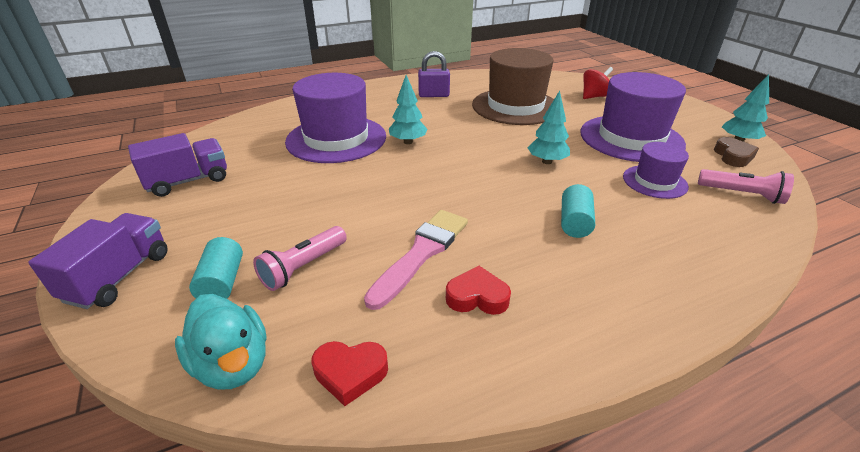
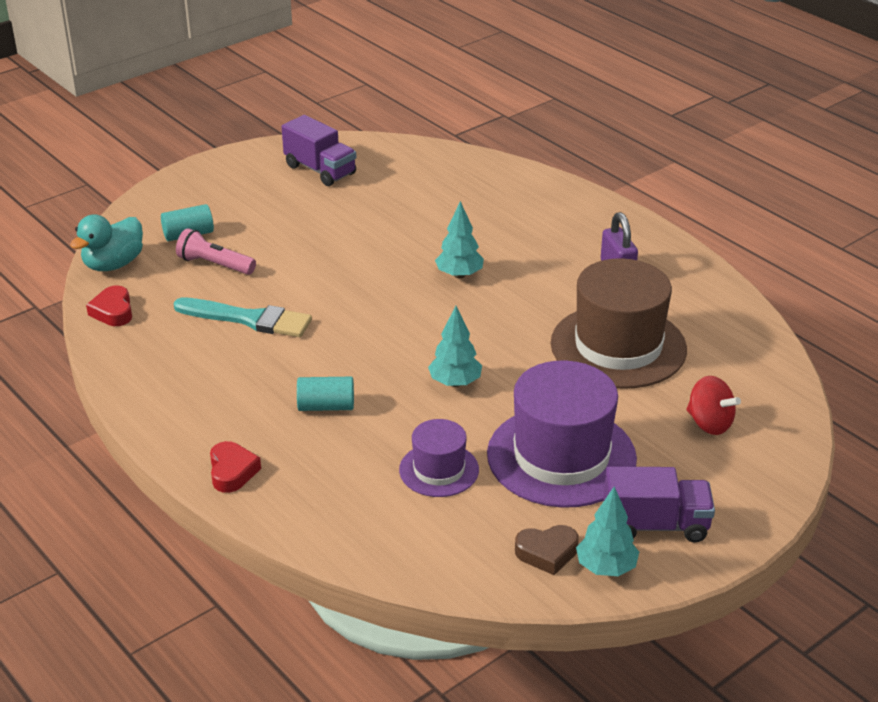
camera: 75 degrees right, 0 degrees up
(119, 276) = (184, 191): purple truck -> purple truck (655, 525)
(336, 139) = (443, 226): purple hat -> none
(421, 253) = (248, 319): pink brush -> turquoise brush
(477, 297) = (199, 356): red heart -> red heart (232, 471)
(742, 194) = (434, 542): pink flashlight -> none

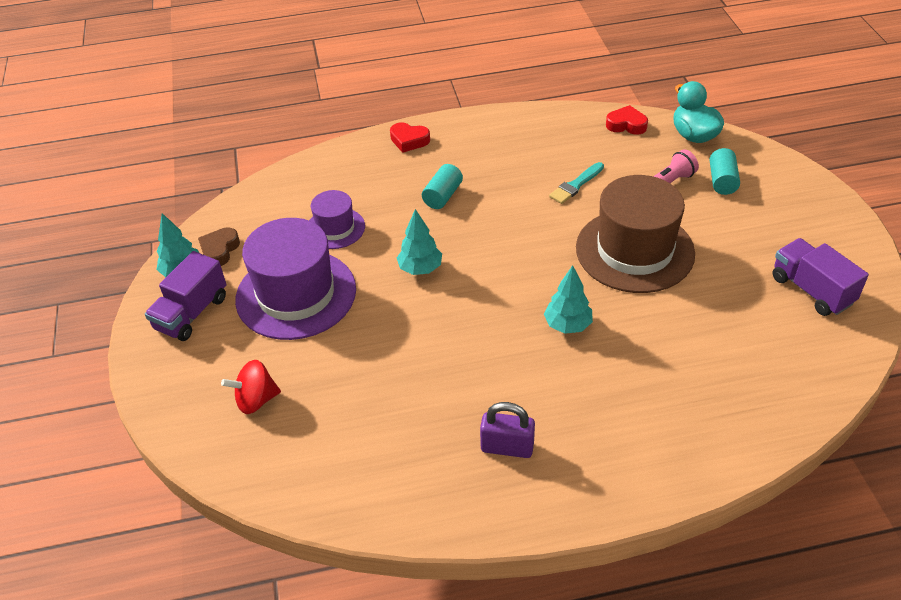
camera: 120 degrees right, 10 degrees up
(248, 319) = (576, 185): turquoise brush -> turquoise brush, size x0.63
(320, 170) = (811, 290): purple truck -> purple truck turned 75 degrees clockwise
(618, 346) = (393, 389): brown hat -> brown hat (634, 250)

